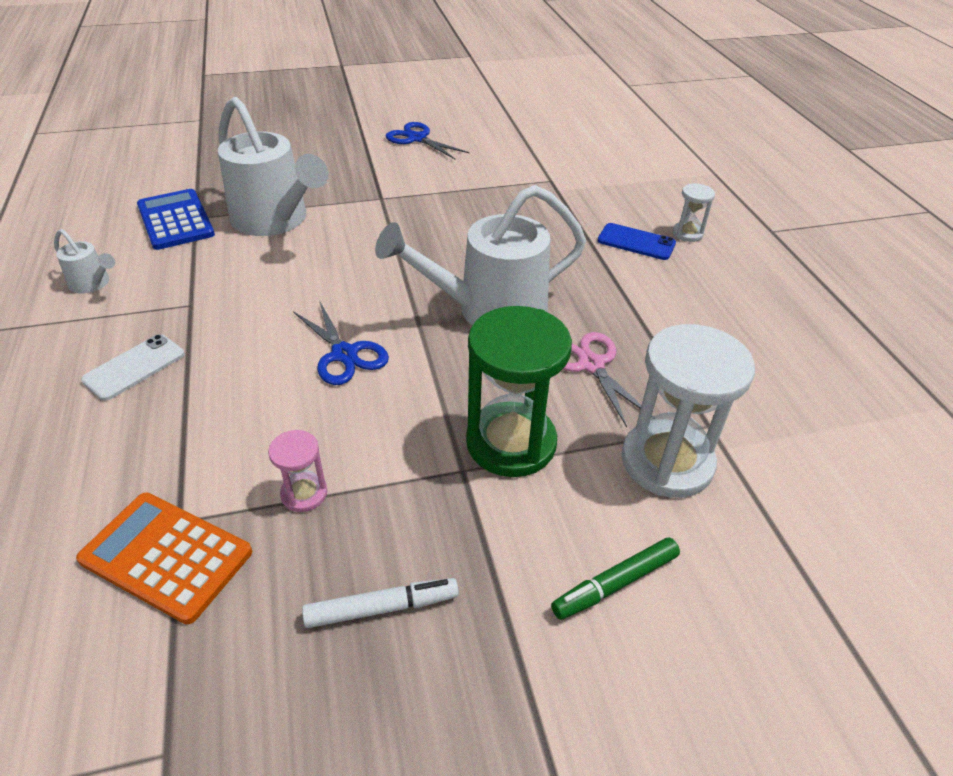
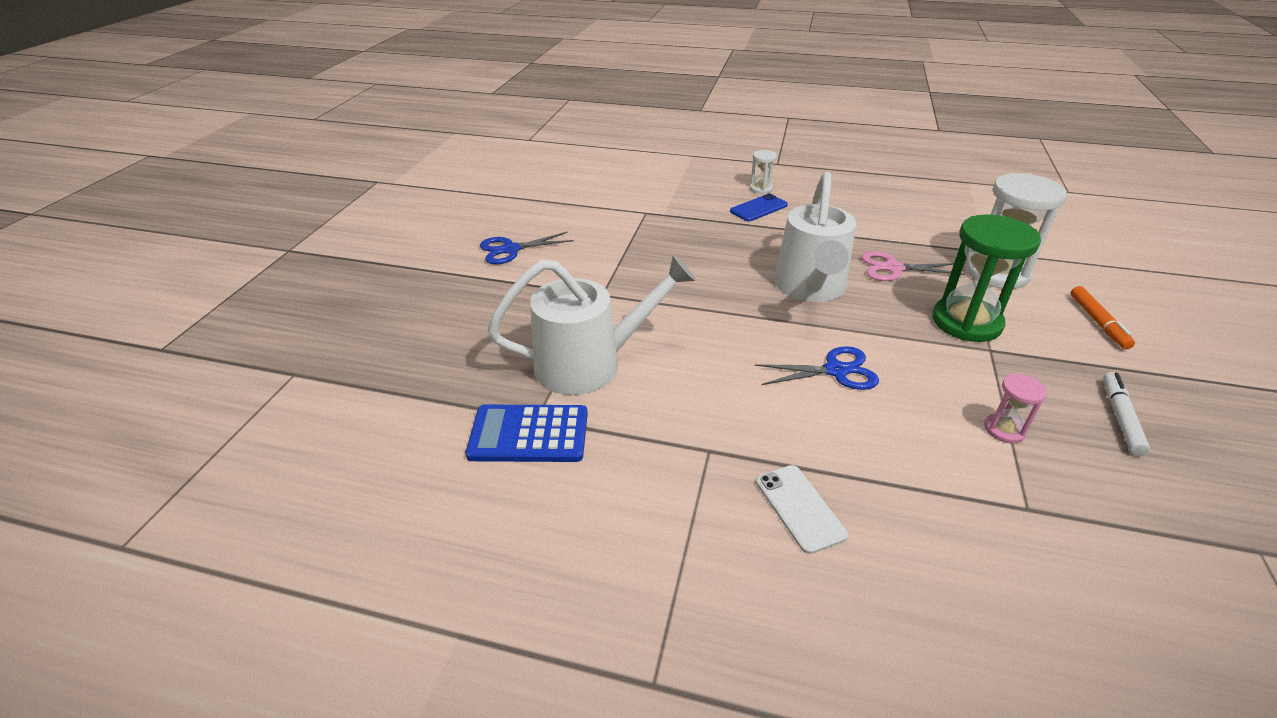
camera: 60 degrees left, 5 degrees down
(93, 284) = (620, 523): white watering can -> none
(166, 556) = (1068, 522): orange calculator -> none
(615, 584) = (1098, 322): green marker -> orange marker

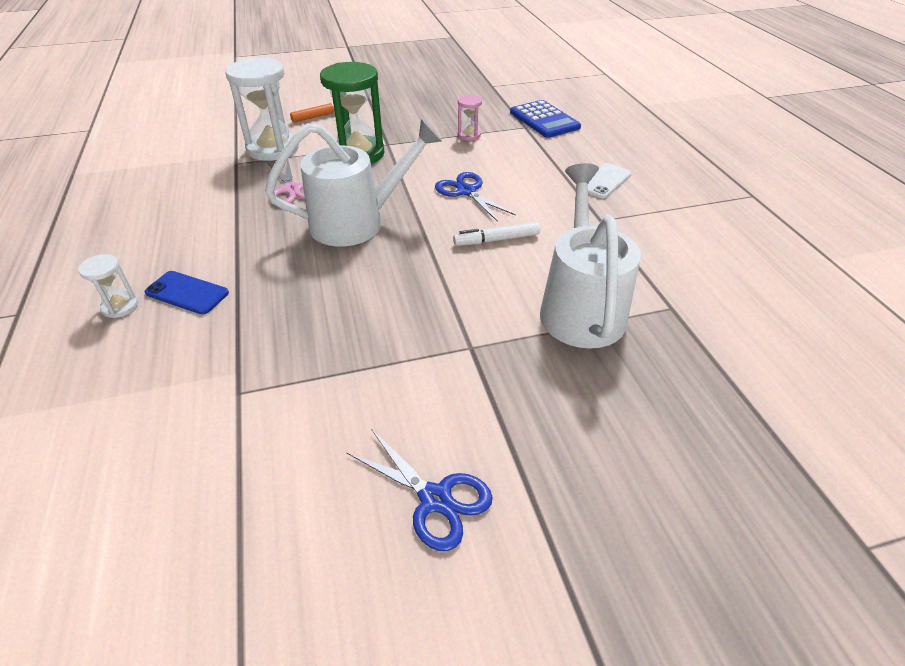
camera: 120 degrees left, 5 degrees up
(529, 434) = (689, 303): blue calculator -> blue calculator (544, 120)
(591, 363) = (580, 306): white watering can -> white watering can turned 45 degrees clockwise
(1120, 418) = (424, 109): white marker -> white marker (496, 240)

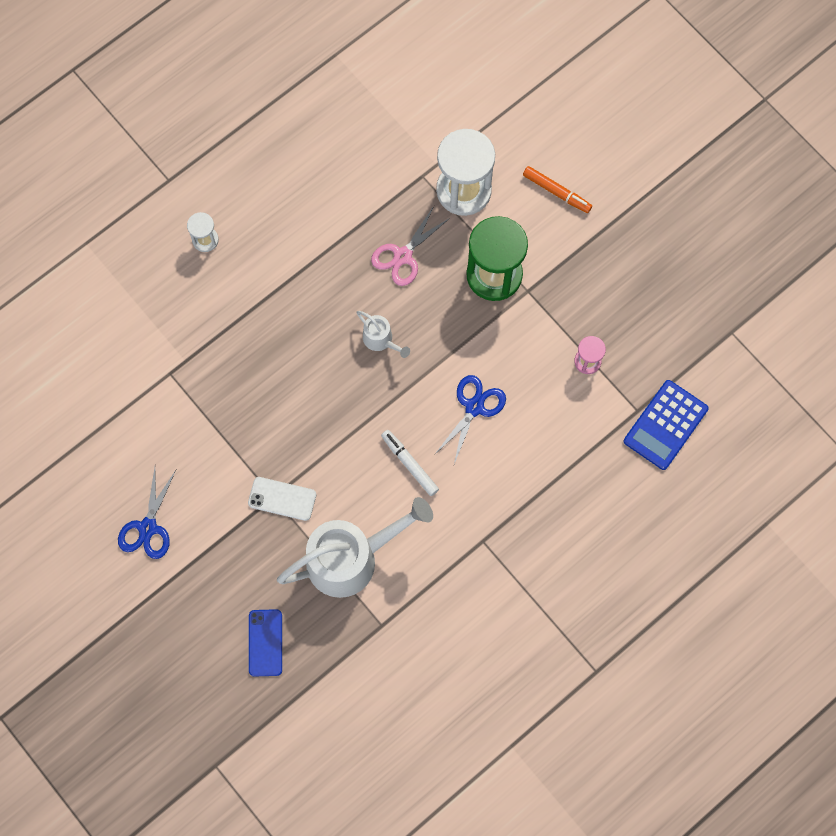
camera: 65 degrees right, 30 degrees up
(187, 293) = (238, 273): blue phone -> blue phone (265, 642)
(358, 222) = (381, 340): white watering can -> white watering can, size x0.45
(604, 181) = (556, 526): white phone -> white phone (282, 498)

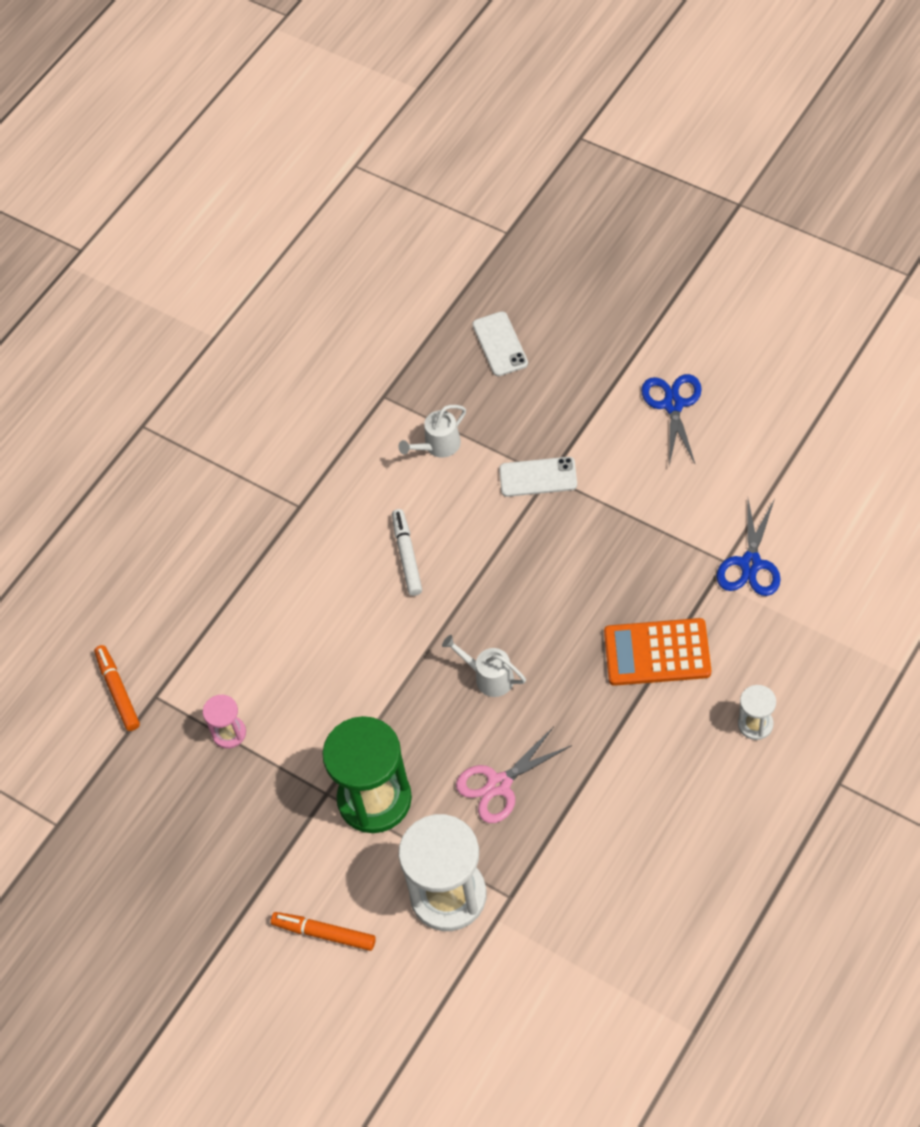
camera: 170 degrees right, 15 degrees down
(251, 317) = (657, 652): none -> orange calculator
(265, 642) = (500, 344): blue phone -> white phone
(352, 558) = (438, 446): white watering can -> white watering can, size x0.45
(402, 256) = (498, 785): pink scissors -> pink scissors turned 150 degrees counterclockwise
(409, 464) = (407, 556): white marker -> white marker turned 135 degrees counterclockwise
(474, 407) = (351, 639): blue scissors -> blue scissors (750, 564)
(665, 425) = (118, 691): blue calculator -> orange marker

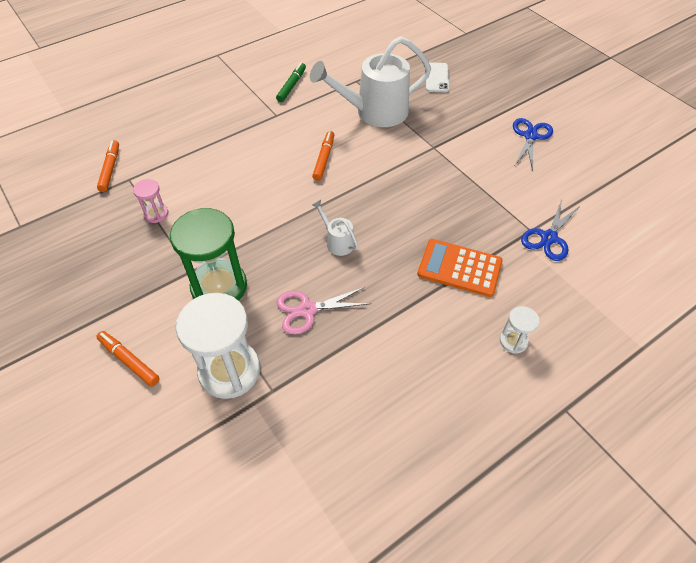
camera: 15 degrees right, 5 degrees down
(292, 443) = (291, 86): none -> green marker
(407, 556) = (324, 159): white marker -> orange marker
(438, 446) = (374, 112): white watering can -> white watering can, size x2.23
(538, 477) = (427, 146): white phone -> none

